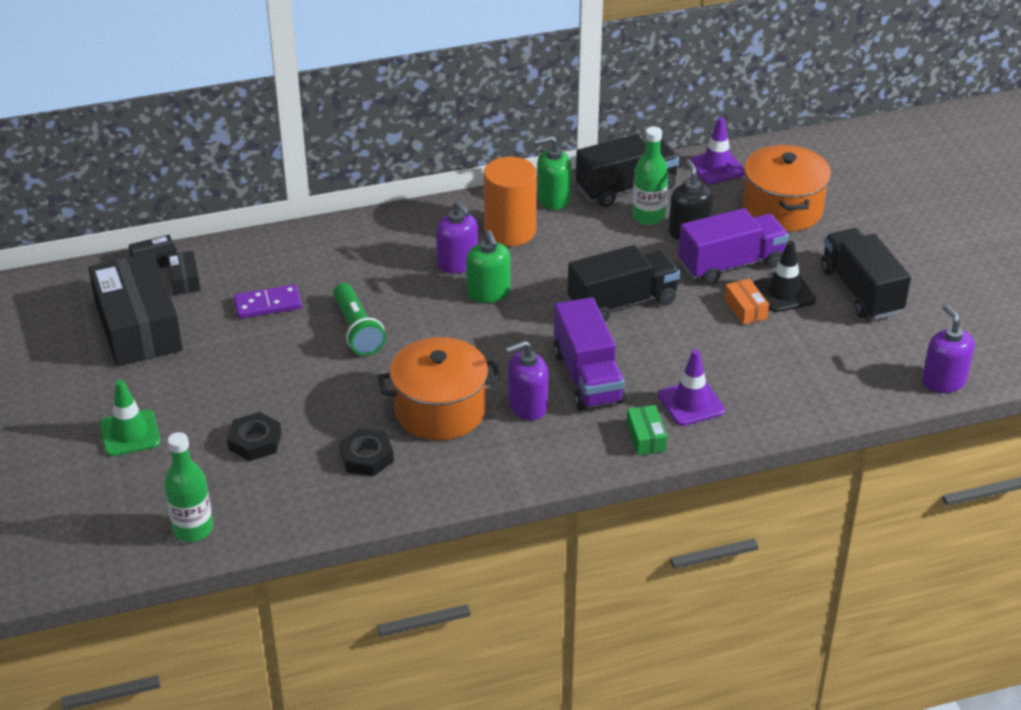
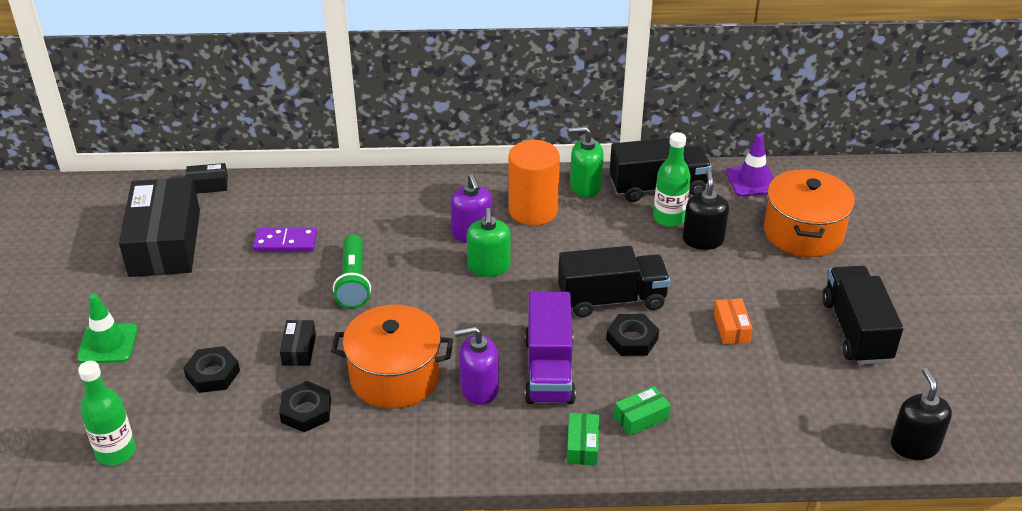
camera: 15 degrees right, 0 degrees up
(184, 280) = (225, 206): black box -> black box (299, 349)
(655, 335) = (632, 339): none -> black nut
(691, 403) = (641, 418): purple traffic cone -> green box
(731, 265) = (732, 280): purple truck -> none
(784, 293) = (776, 318): black traffic cone -> none
(943, 381) = (914, 445): purple soap dispenser -> black soap dispenser

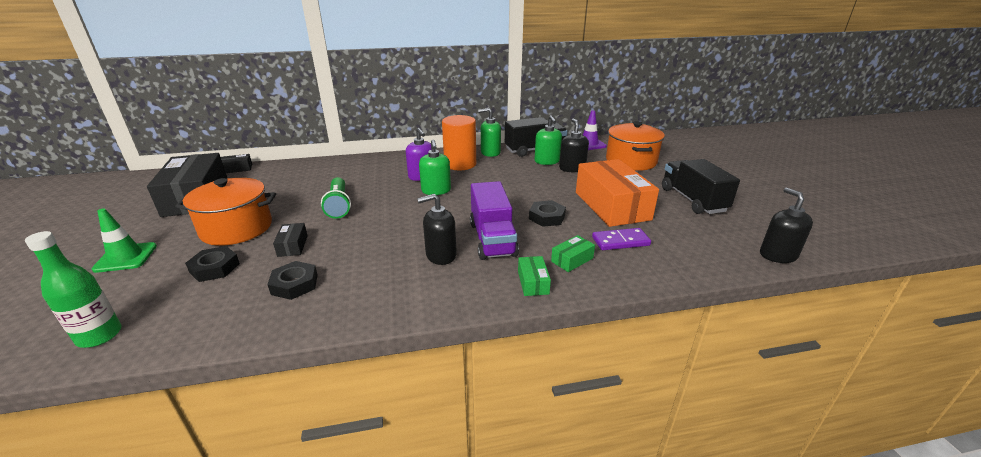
camera: 10 degrees left, 10 degrees down
(285, 242) = (289, 190): purple domino -> purple domino (620, 241)
(395, 376) = (372, 254): orange pot -> orange pot (236, 228)
(479, 388) = (441, 255): purple soap dispenser -> black soap dispenser
(612, 299) = (525, 199): black truck -> none
(669, 218) = (547, 161): green bottle -> green soap dispenser
(731, 328) = (611, 205): orange box -> orange box, size x2.42

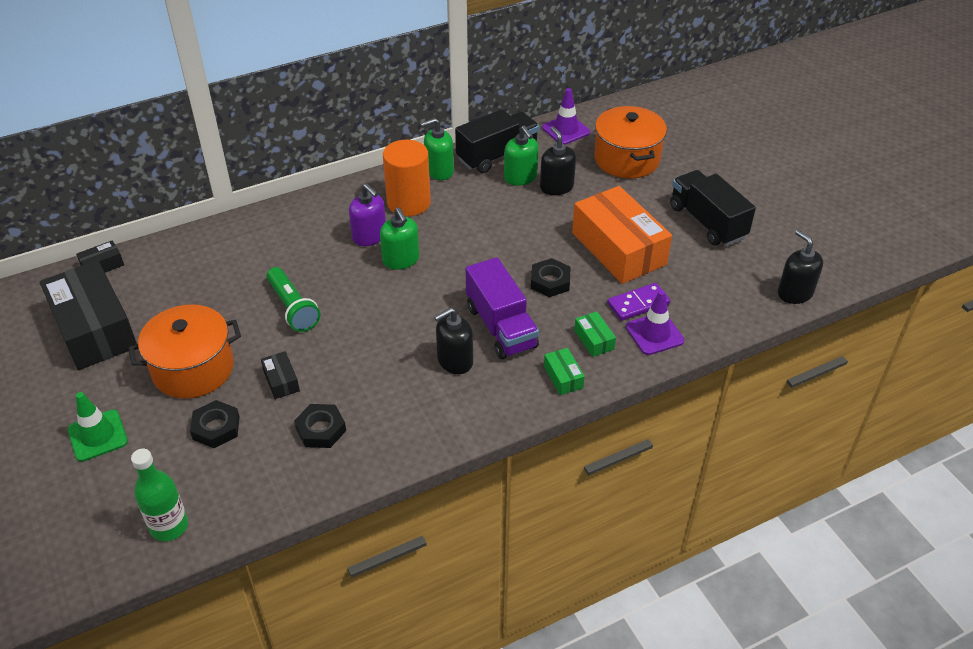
camera: 15 degrees left, 15 degrees up
(572, 260) = (594, 340): green box -> green box turned 60 degrees counterclockwise
(631, 264) = (654, 334): none -> purple traffic cone

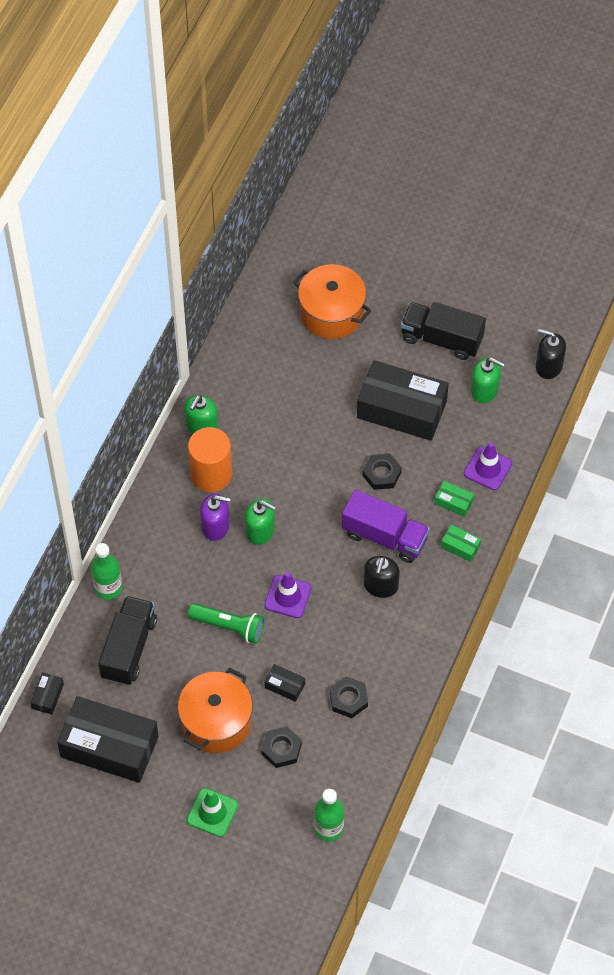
camera: 40 degrees left, 15 degrees up
(239, 226) = (108, 588): none -> green bottle
(497, 155) = (230, 378): black truck -> black truck (129, 648)
(520, 177) = (269, 389): green soap dispenser -> green soap dispenser (484, 390)
(556, 187) = (305, 380): black soap dispenser -> none
(566, 130) = (257, 313): purple traffic cone -> purple traffic cone (287, 596)
(618, 248) = (401, 409): orange box -> black box
(638, 304) = (456, 450): purple domino -> none

